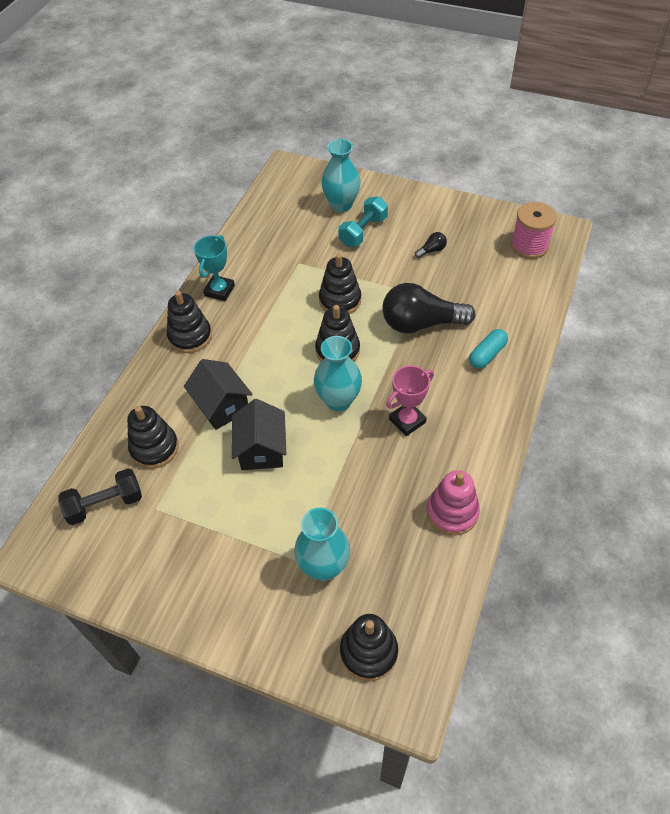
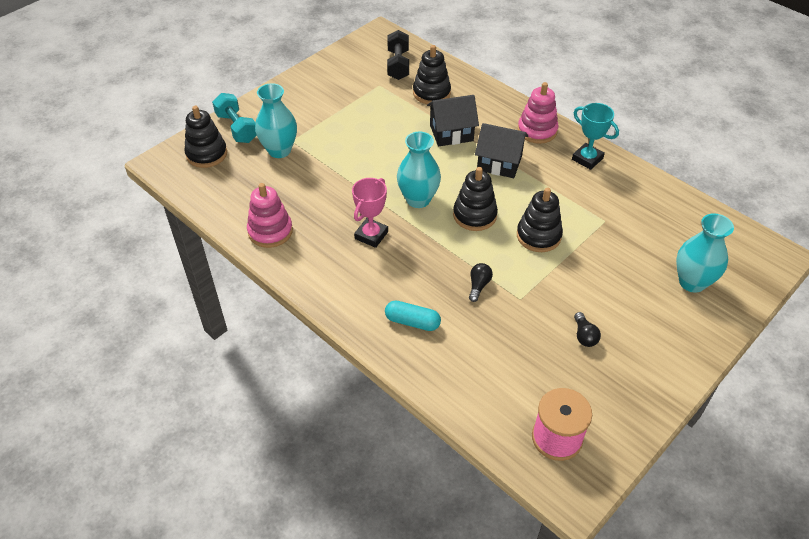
camera: 110 degrees right, 5 degrees down
(190, 336) = (537, 130): black stacking toy -> pink stacking toy
(261, 449) = (396, 144): black house -> black house (499, 163)
(363, 231) = (638, 286): turquoise dumbbell -> turquoise dumbbell (237, 128)
(407, 421) = (371, 235): pink trophy -> pink trophy turned 45 degrees clockwise
(421, 323) = (478, 286): black light bulb -> black light bulb, size x0.41
(487, 354) = (412, 322): turquoise capsule -> turquoise capsule turned 45 degrees counterclockwise

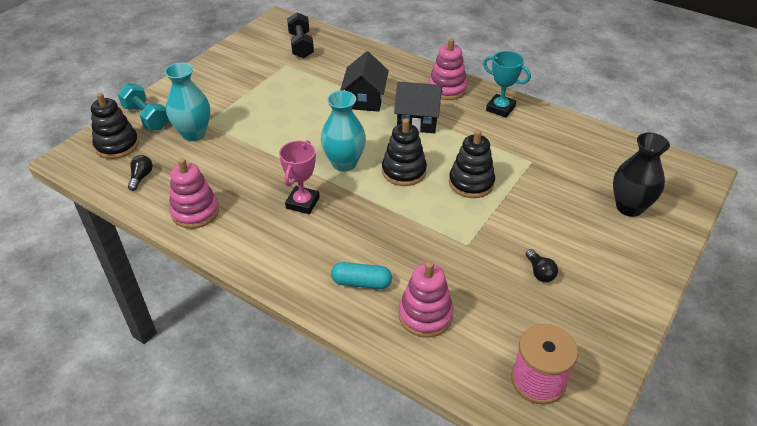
camera: 10 degrees left, 5 degrees down
(431, 93) = (338, 66): black stacking toy -> none
(451, 133) = (365, 99): black house -> black house turned 60 degrees counterclockwise
(465, 361) = (425, 315): none -> pink stacking toy
(478, 286) = (422, 238): black light bulb -> black light bulb (141, 177)
(692, 282) = (629, 207): turquoise vase -> black vase

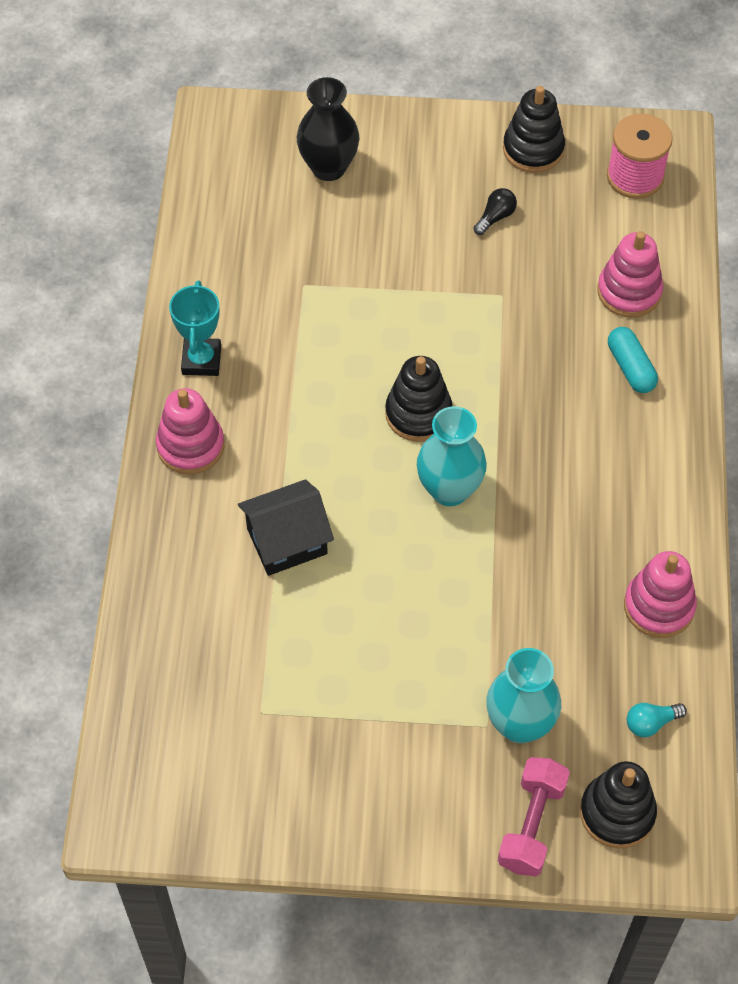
camera: 120 degrees left, 15 degrees up
(141, 177) = (651, 723): black light bulb -> turquoise light bulb
(146, 117) = (531, 825): turquoise dumbbell -> pink dumbbell
(301, 45) = (186, 726): black dumbbell -> none
(302, 203) = (555, 495): pink trophy -> none
(417, 121) = (298, 447): black house -> none
(471, 183) = (390, 332): black stacking toy -> black stacking toy (533, 149)

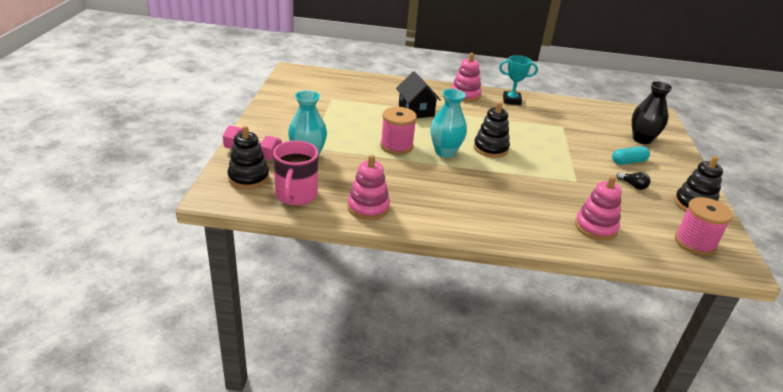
camera: 90 degrees right, 25 degrees down
(445, 572) = (396, 146): none -> pink spool
(631, 367) = (536, 220): turquoise capsule -> turquoise capsule (628, 162)
(651, 723) = (296, 195): turquoise light bulb -> pink mug

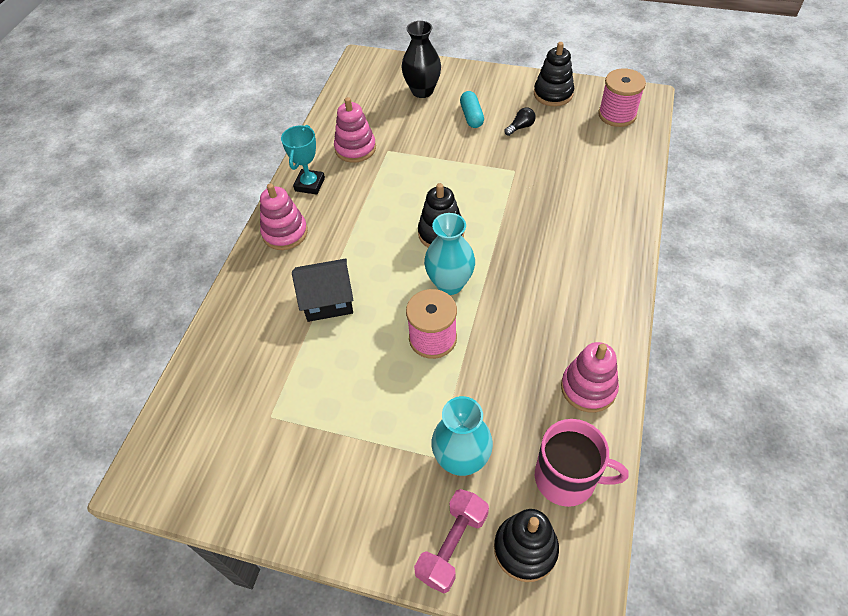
camera: 75 degrees left, 20 degrees up
(595, 227) = (601, 178): pink stacking toy -> pink stacking toy (355, 148)

